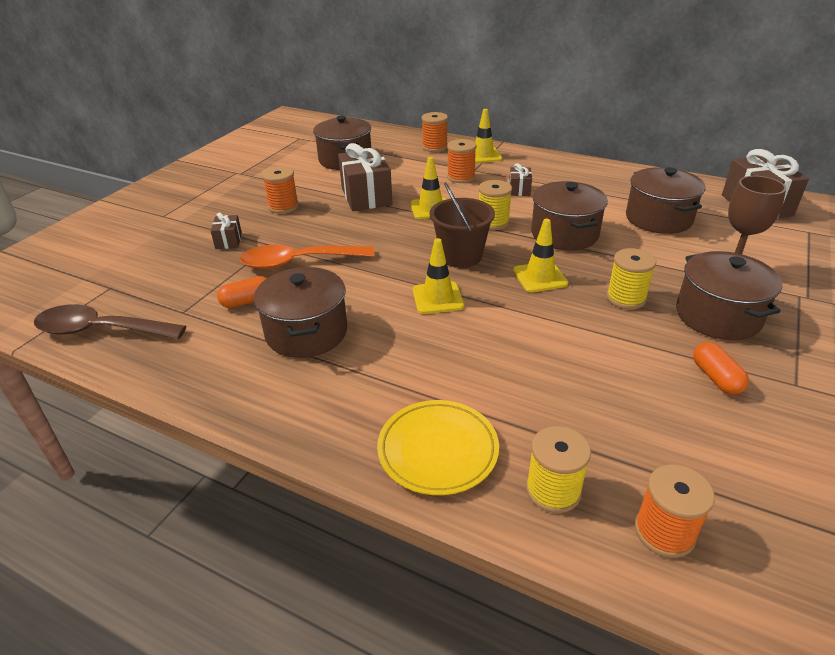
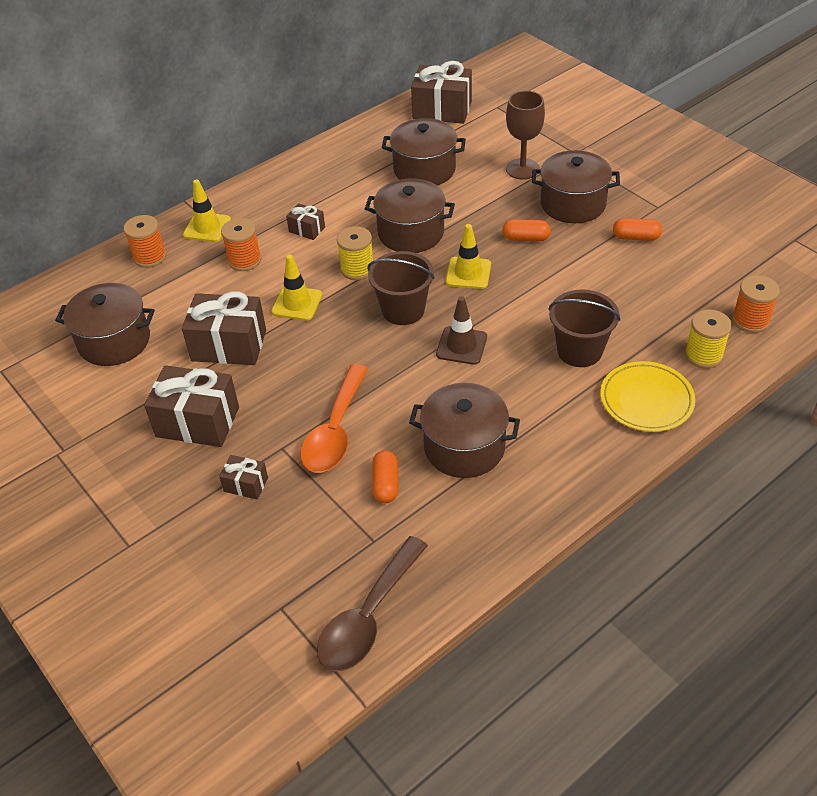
camera: 65 degrees left, 10 degrees up
(283, 207) = (197, 422): orange spool -> brown gift
(437, 298) = (461, 346): yellow traffic cone -> brown traffic cone
(483, 376) = (579, 351): none -> brown bucket
(626, 298) = (526, 238): yellow spool -> orange capsule

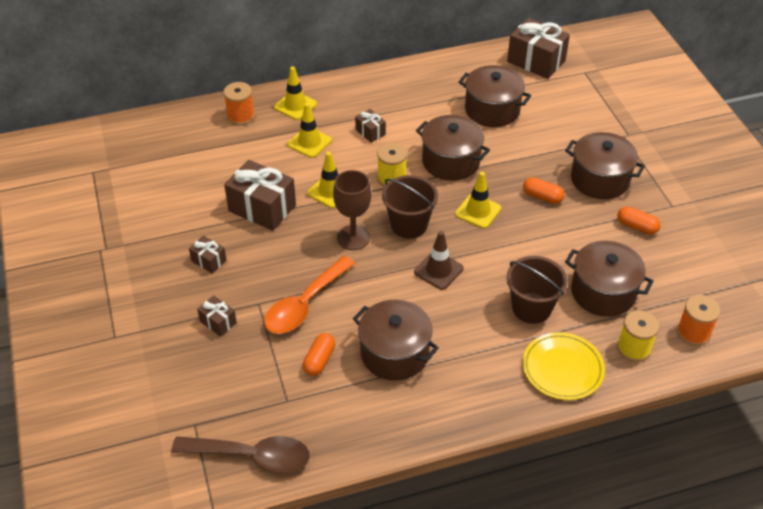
camera: 20 degrees right, 0 degrees up
(114, 341) = (182, 176): brown pot -> brown pot (603, 292)
(197, 422) = (209, 261): brown gift -> brown gift, size x0.50
(244, 260) = (309, 142): orange spool -> yellow traffic cone
(368, 617) = (252, 456): brown spoon -> brown spoon turned 135 degrees counterclockwise
(522, 169) = (574, 135): brown goblet -> brown goblet (353, 237)

